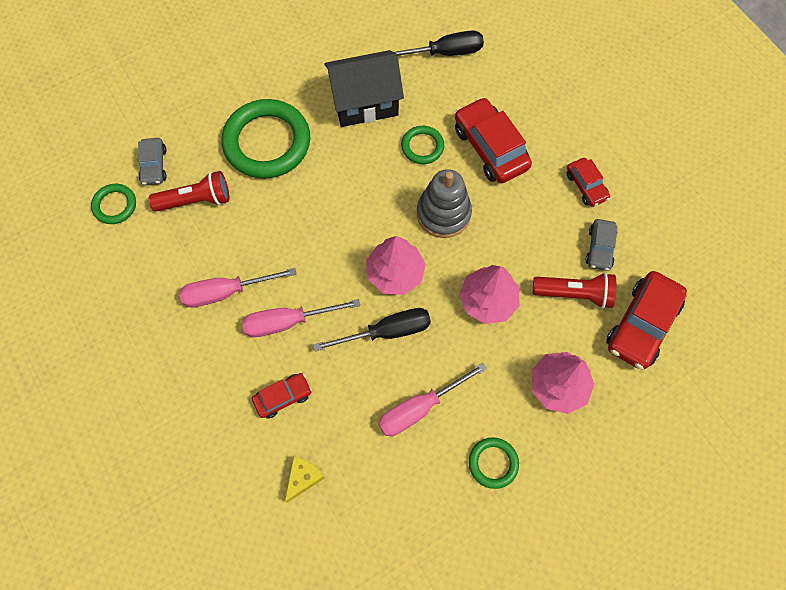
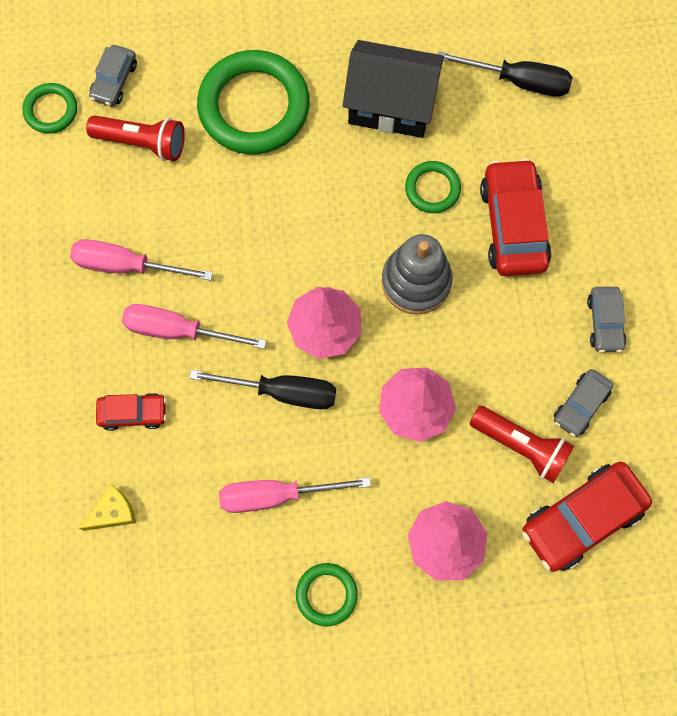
camera: 25 degrees right, 5 degrees up
(586, 186) = (604, 322): red car -> grey car

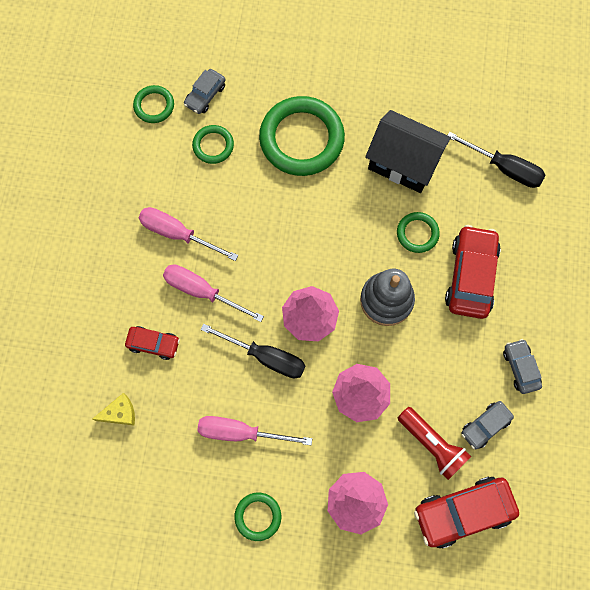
camera: 15 degrees right, 0 degrees up
(142, 142) = (213, 146): red flashlight -> green ring
(604, 322) = (520, 368): grey car -> grey car turned 150 degrees clockwise

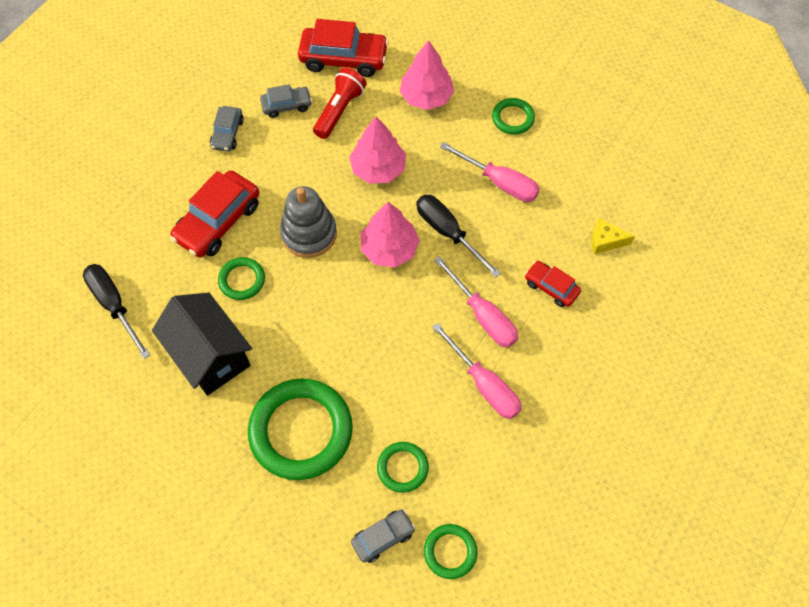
camera: 155 degrees left, 10 degrees down
(432, 444) = (339, 110): red flashlight -> red flashlight turned 45 degrees clockwise

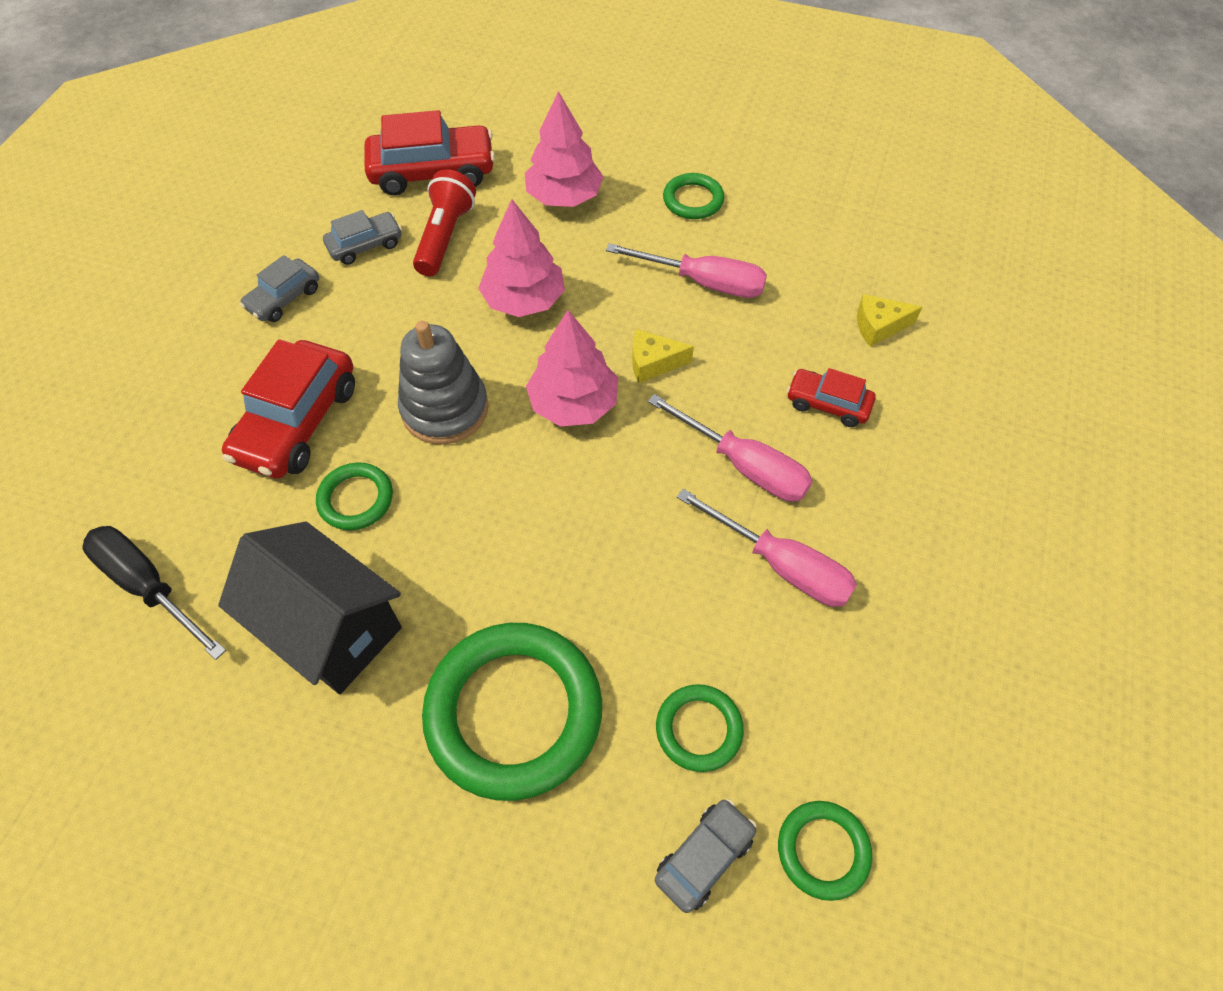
camera: 15 degrees left, 5 degrees down
(227, 133) = (284, 298): grey car -> grey car turned 45 degrees clockwise
(448, 233) = (653, 363): black screwdriver -> yellow cheese

